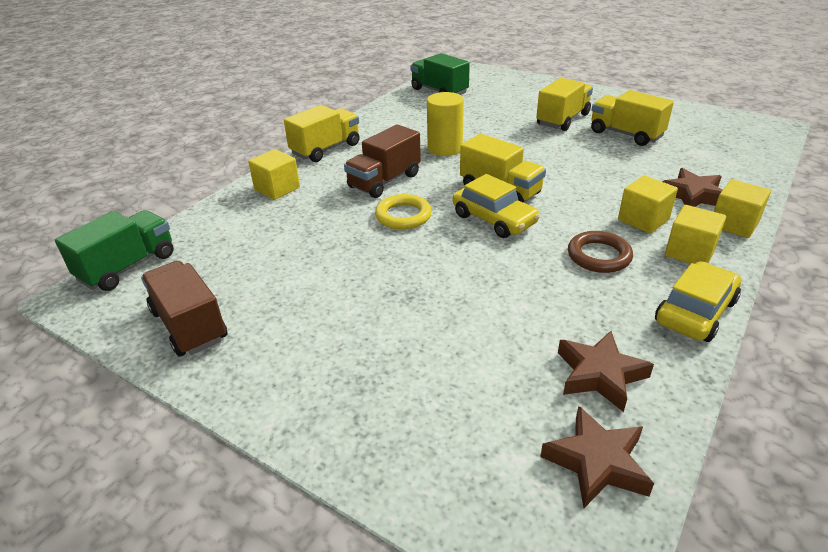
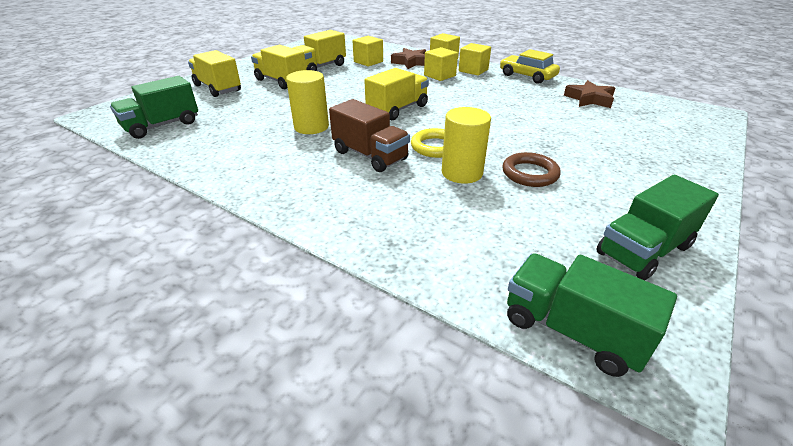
camera: 90 degrees left, 0 degrees up
(189, 325) = (643, 250): brown truck -> green truck
(277, 189) = (373, 222): yellow cube -> yellow cube (368, 62)
(326, 149) = (277, 193): yellow truck -> yellow truck (217, 88)
(346, 230) = (462, 173): none -> yellow cylinder
(494, 219) = (440, 114): yellow car -> none
(597, 462) = (649, 105): brown star -> none
(599, 256) = (482, 89): brown ring -> brown ring (530, 173)

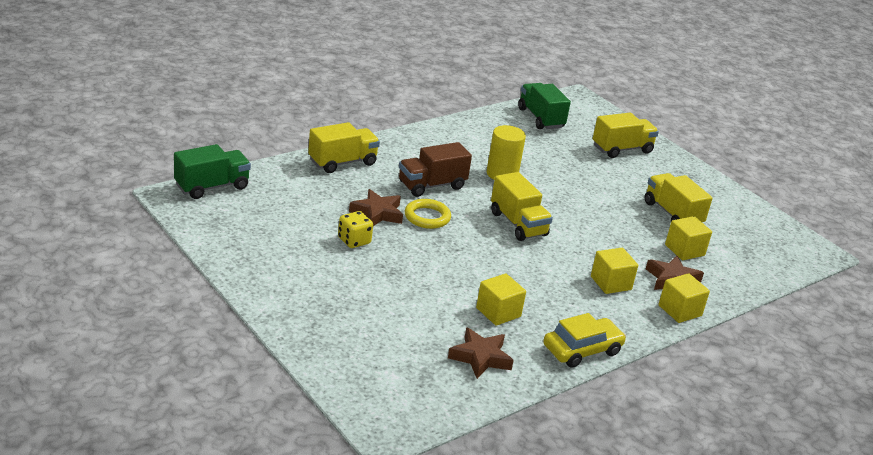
camera: 105 degrees right, 5 degrees down
(281, 81) = (629, 182): yellow truck -> yellow truck (342, 162)
(462, 173) = (377, 213): yellow cylinder -> brown star
(473, 70) = (621, 315): yellow cube -> yellow cube (498, 312)
(530, 173) = (354, 241): brown ring -> yellow dice
(643, 250) = (238, 239): green truck -> none

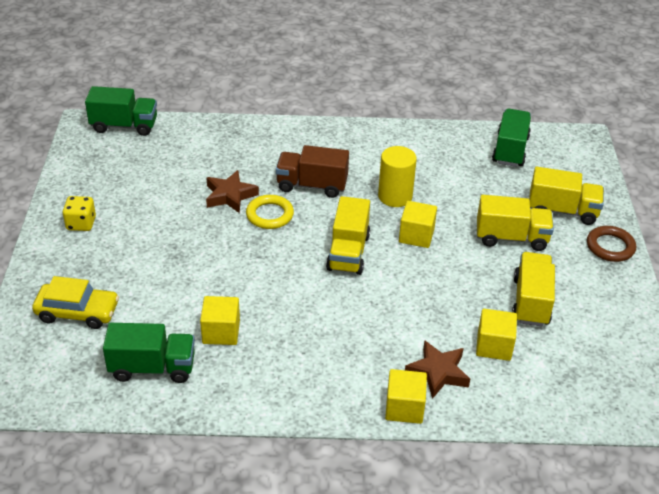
camera: 40 degrees right, 10 degrees up
(342, 162) = (257, 137): yellow truck -> yellow truck (511, 238)
(354, 241) = (179, 214): yellow dice -> yellow dice (81, 224)
(480, 357) = (152, 367): brown star -> green truck
(582, 350) = (253, 403): yellow car -> yellow car (77, 312)
(610, 283) = (367, 348): yellow cube -> yellow cube (416, 235)
(677, 163) = (610, 247): none -> brown ring

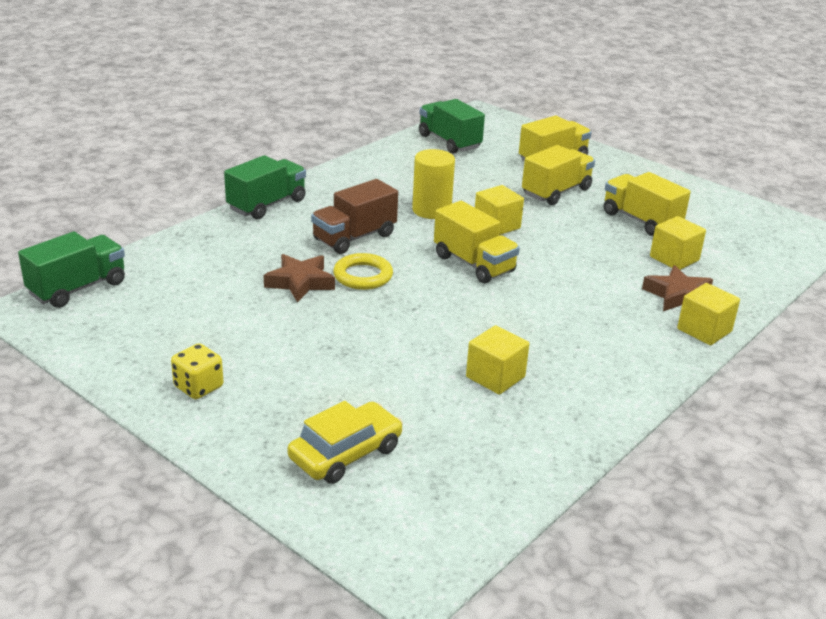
camera: 50 degrees left, 10 degrees down
(152, 367) = (497, 441): green truck -> green truck (267, 204)
(610, 247) = (618, 164): brown ring -> none

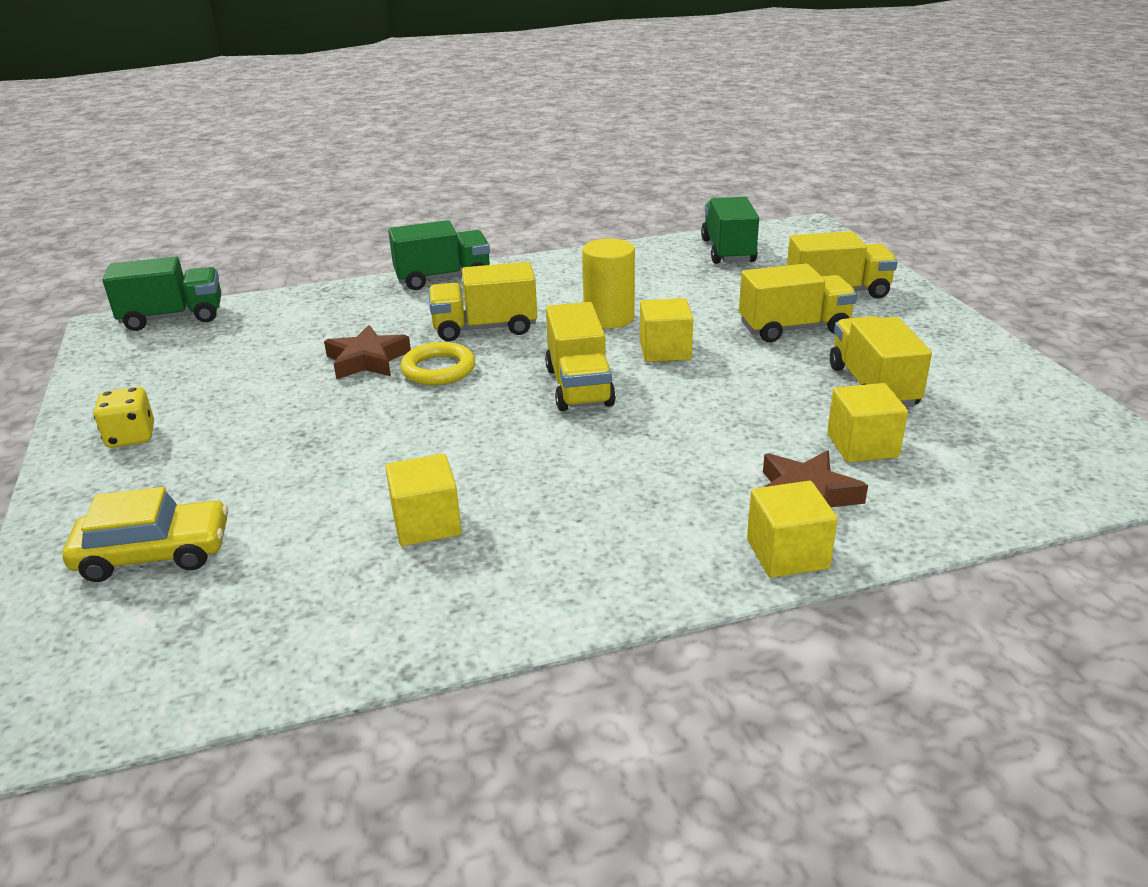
camera: 35 degrees right, 0 degrees up
(354, 237) = (485, 328): brown truck -> yellow truck

